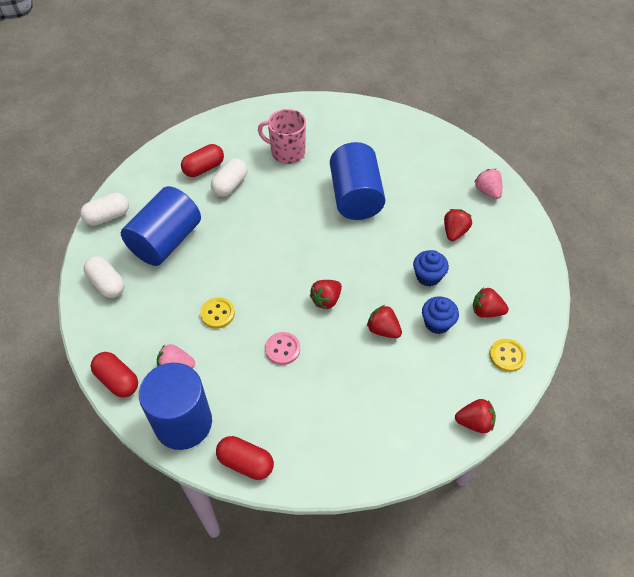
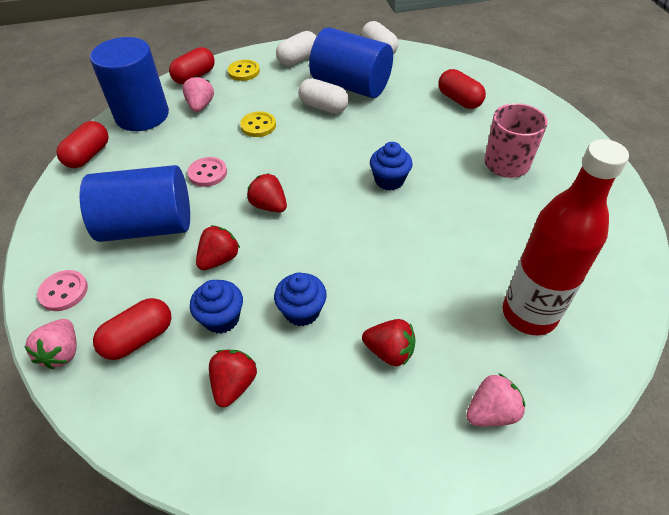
camera: 90 degrees right, 5 degrees down
(230, 185) = (437, 121): white capsule -> white capsule (323, 107)
(301, 221) = (389, 180): none -> blue cupcake
(355, 197) = (441, 231): blue cylinder -> blue cylinder (148, 226)
(420, 437) = (64, 292): none -> pink button
(422, 165) = (529, 314): none -> red bottle
(458, 373) = (139, 338): none -> red capsule
(474, 422) = (62, 352): red strawberry -> pink strawberry
(507, 356) = (152, 406): yellow button -> yellow button (244, 71)

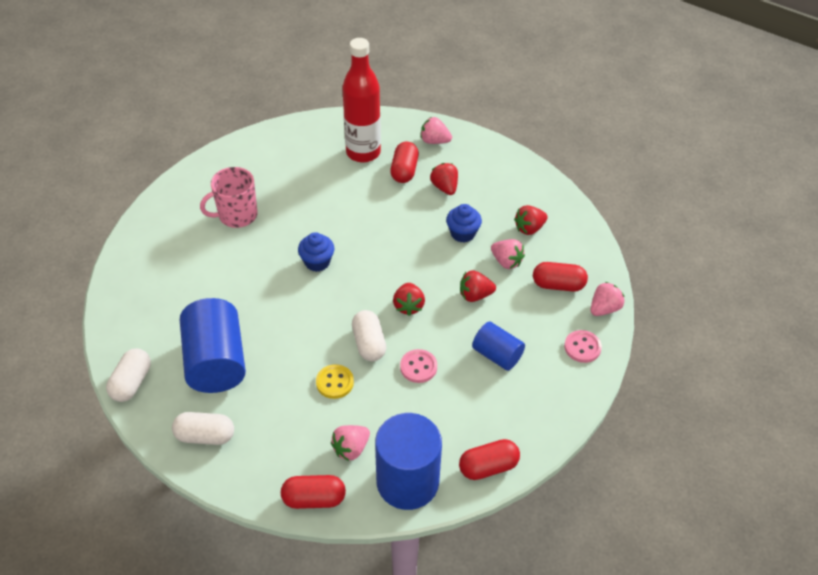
camera: 135 degrees left, 0 degrees up
(148, 226) = (497, 355): blue cylinder -> blue cylinder, size x0.57
(221, 318) = (506, 261): blue cupcake -> pink strawberry
(244, 71) = (267, 463): yellow button -> none
(323, 107) = (267, 358): white capsule -> white capsule (369, 343)
(459, 100) = (175, 278): red capsule -> red capsule (404, 171)

